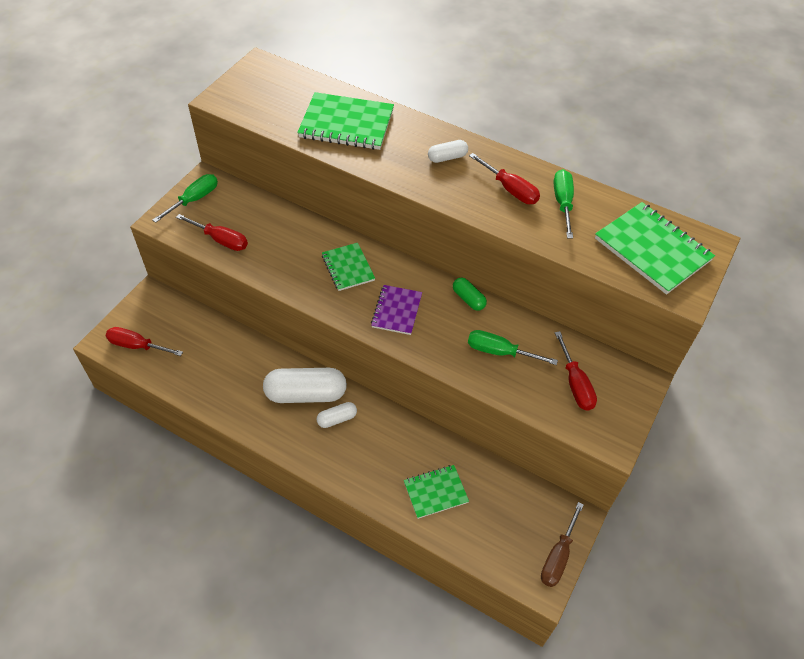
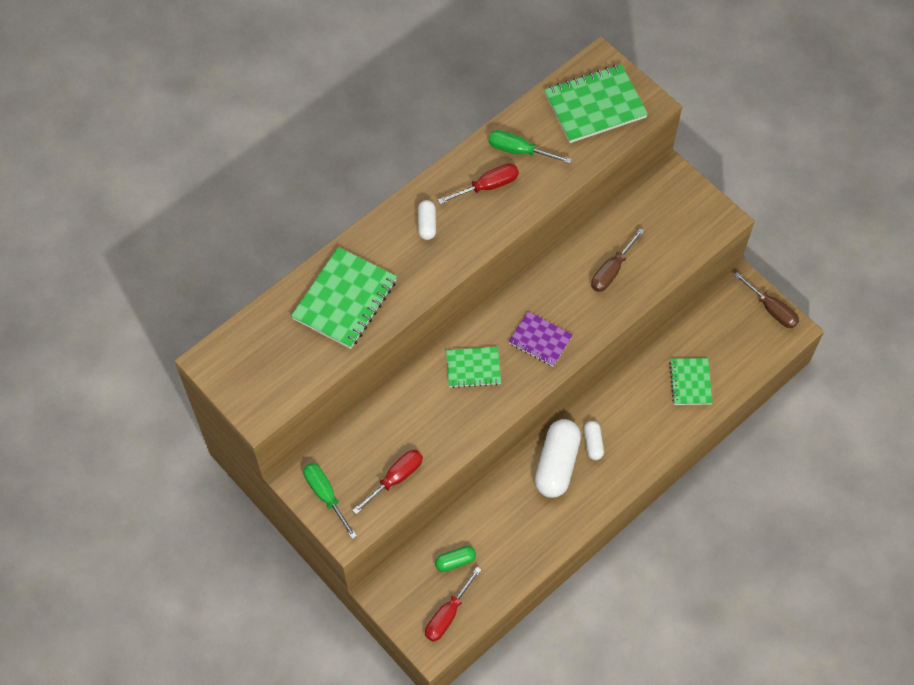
camera: 70 degrees left, 10 degrees up
(468, 299) = (545, 275): green capsule -> green capsule (455, 561)
(499, 352) = (612, 270): green screwdriver -> brown screwdriver
(575, 384) = (661, 225): red screwdriver -> none

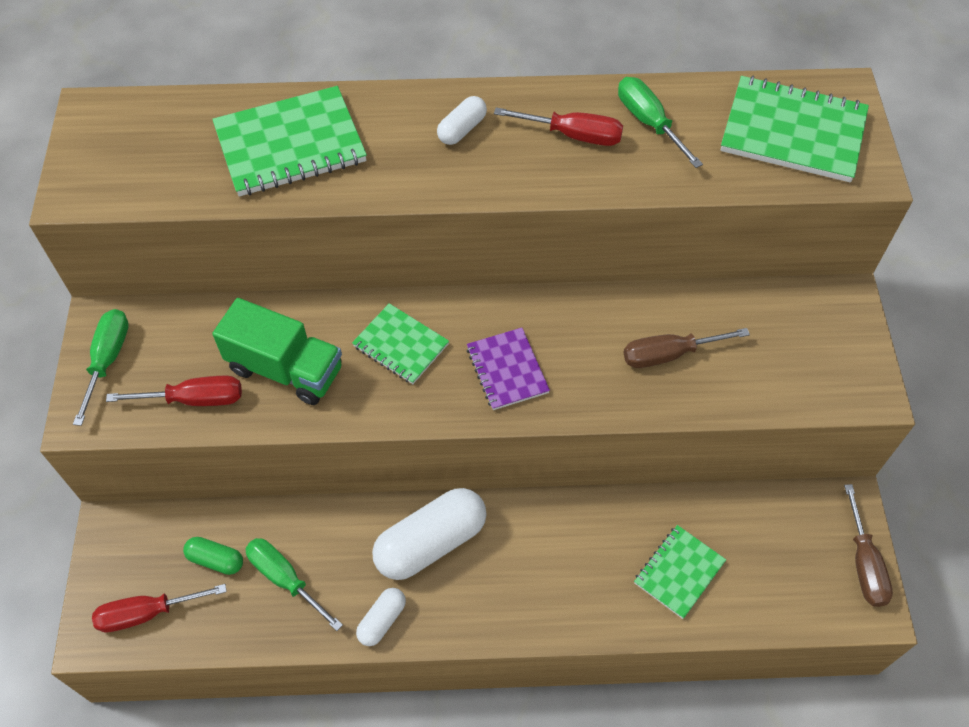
camera: 40 degrees right, 5 degrees down
(426, 426) = (286, 369): none -> green truck
(501, 541) = (285, 579): none -> green screwdriver
(593, 443) = (494, 552): white capsule -> white capsule (382, 620)

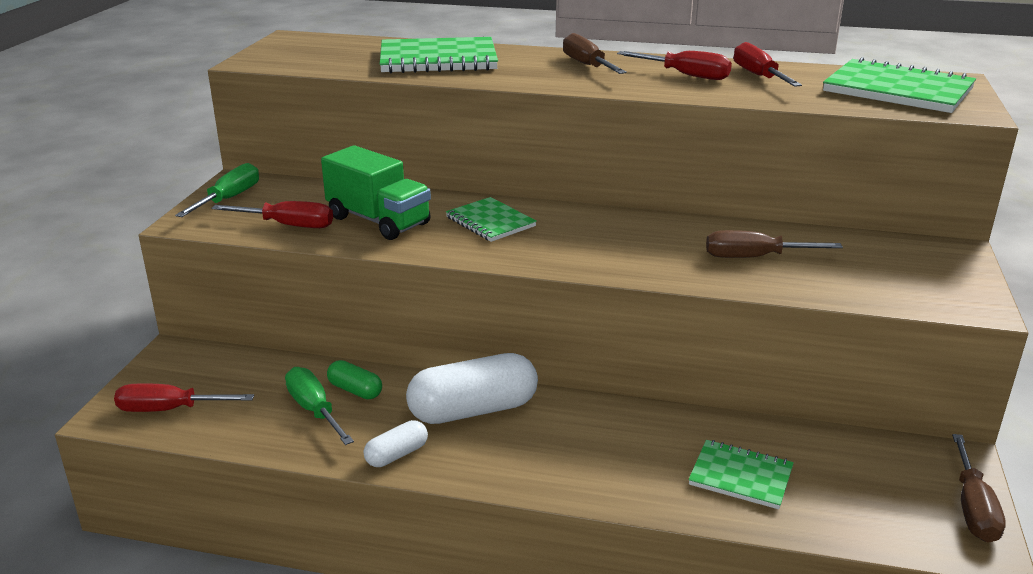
camera: 15 degrees right, 30 degrees down
(216, 560) = (256, 387): green capsule -> green capsule (355, 390)
(462, 129) = (587, 65): white capsule -> brown screwdriver
(507, 370) = (586, 246): purple notebook -> none
(649, 122) = (758, 76): green screwdriver -> red screwdriver
(679, 572) = (740, 476): green notebook -> green notebook turned 60 degrees clockwise

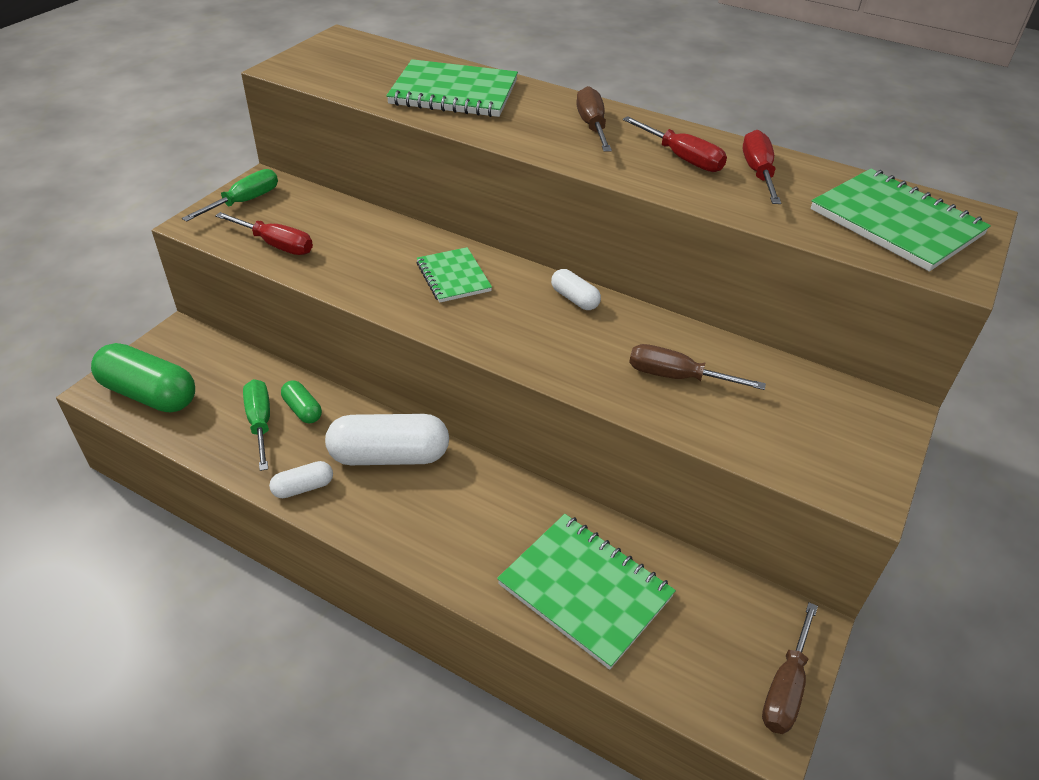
camera: 15 degrees right, 15 degrees up
(170, 409) = (149, 394): red screwdriver -> green capsule
(378, 221) = (355, 255): green truck -> none
(619, 219) = (574, 299): none -> white capsule
(740, 476) = (585, 590): green notebook -> green notebook, size x1.67

